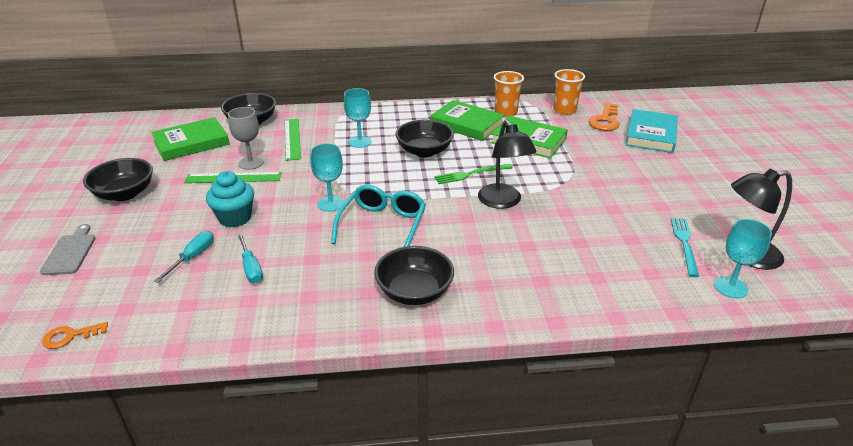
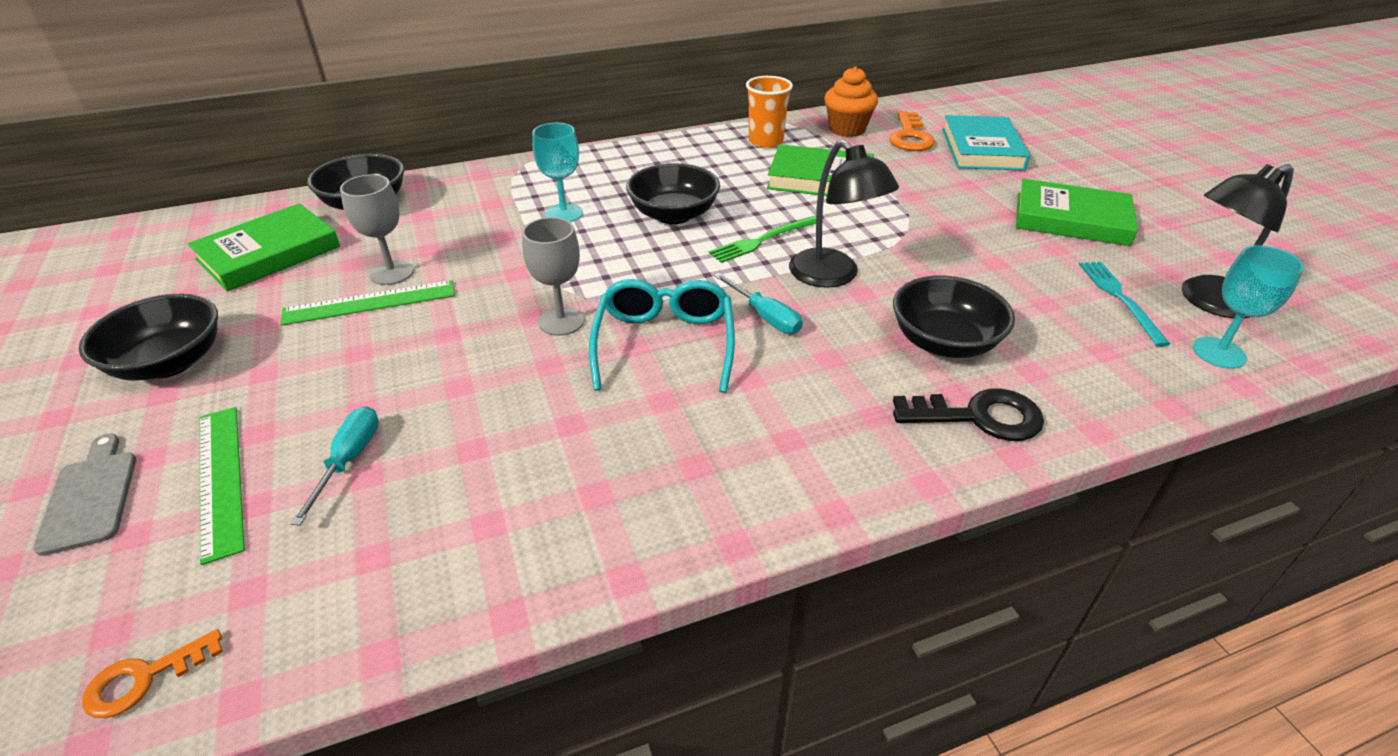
camera: 15 degrees left, 5 degrees up
(235, 218) = (401, 373): turquoise cupcake -> none
(251, 267) = (467, 460): turquoise screwdriver -> turquoise screwdriver (765, 316)
(292, 139) = (448, 223): green ruler -> green ruler (221, 479)
(331, 204) = (561, 321): turquoise goblet -> grey goblet
(414, 292) = (772, 450): black bowl -> black bowl (944, 342)
(467, 124) = (717, 165): green book -> green book (1071, 219)
(546, 296) = (979, 417): none -> black key
(564, 110) = (847, 129): orange cup -> orange cupcake

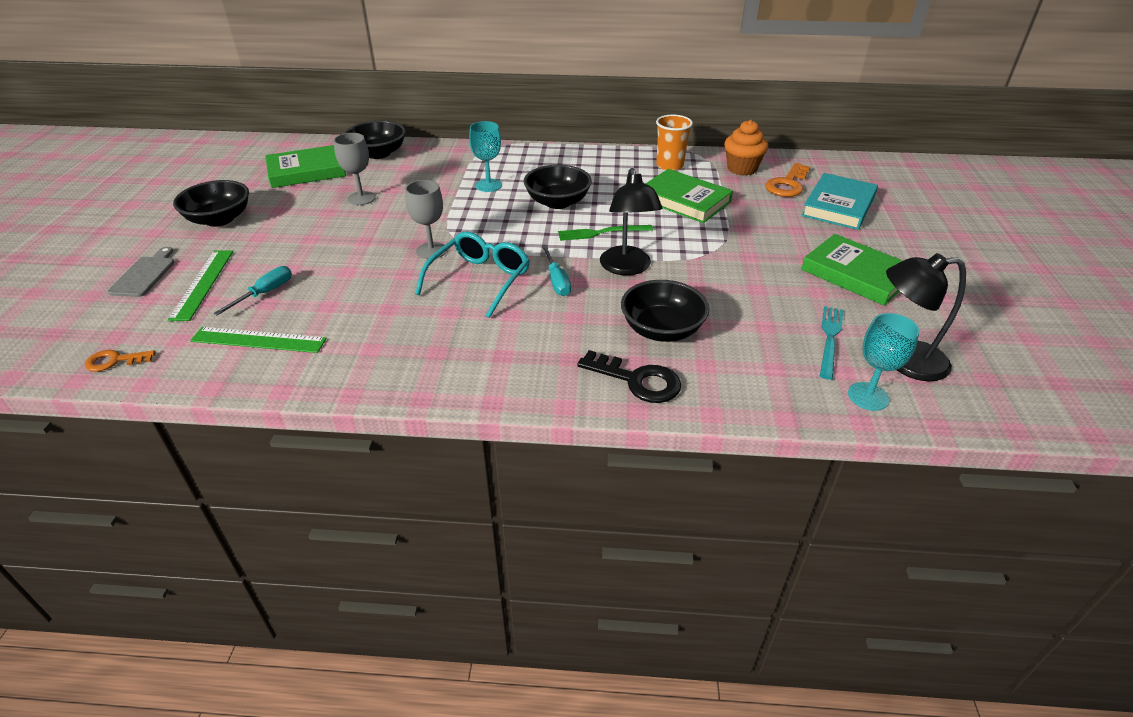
camera: 25 degrees right, 0 degrees up
(370, 303) = (337, 212): green ruler -> green ruler (258, 340)

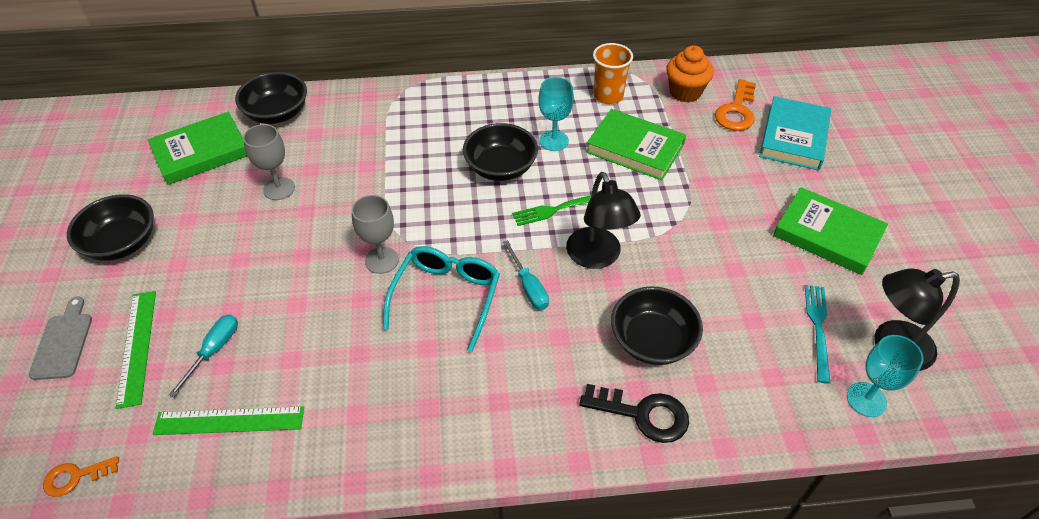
camera: 10 degrees left, 10 degrees up
(488, 185) = (418, 150): turquoise goblet -> turquoise goblet (554, 141)

